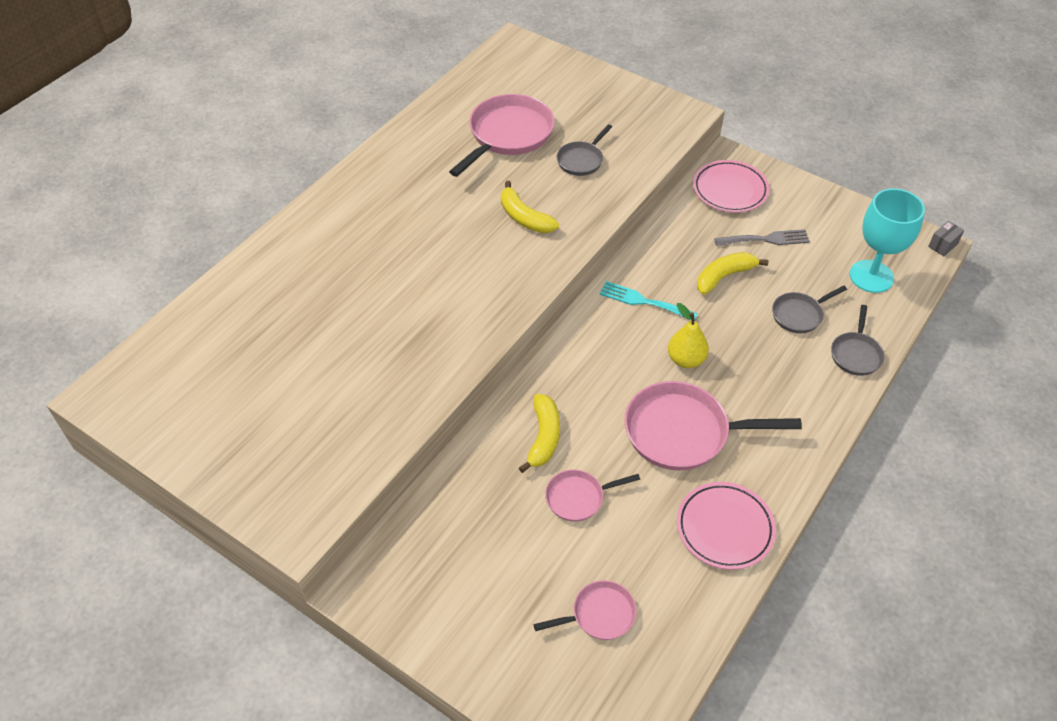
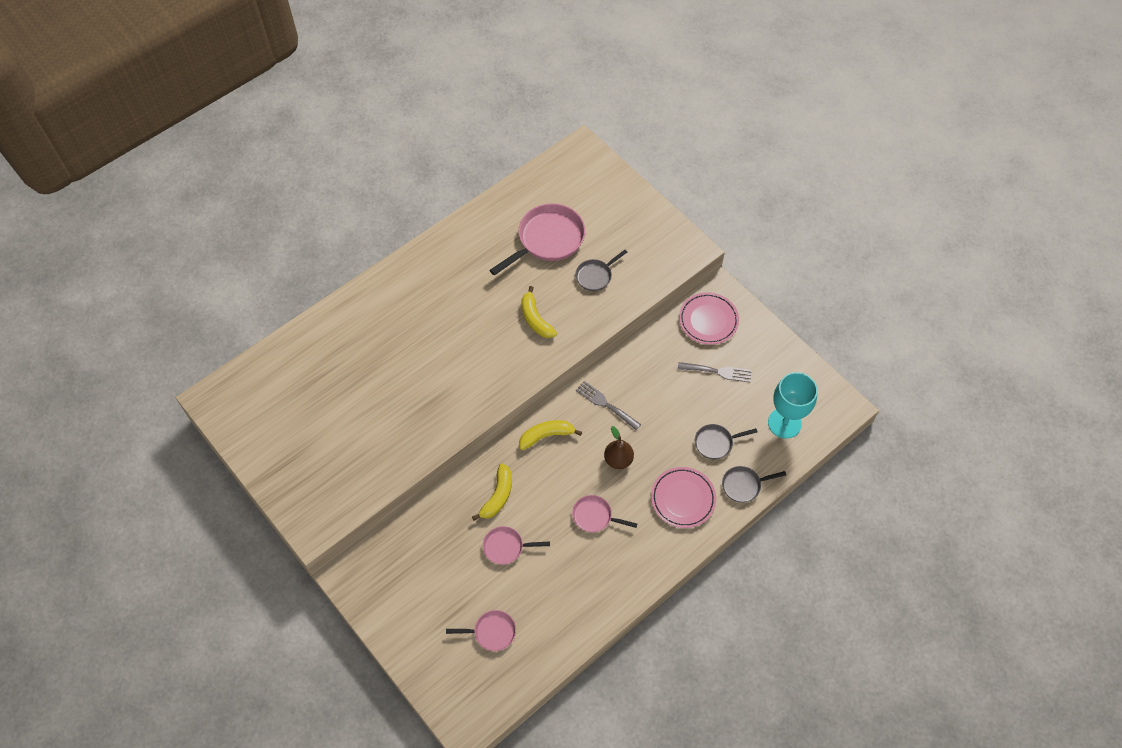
camera: 15 degrees right, 10 degrees up
(643, 301) = (605, 404): turquoise fork -> grey fork
(683, 432) = (594, 516): pink pan -> pink pan, size x0.54
(686, 359) = (618, 460): yellow pear -> brown pear
(724, 276) = (673, 397): yellow banana -> yellow banana (546, 436)
(724, 528) = (595, 594): pink plate -> pink plate (683, 499)
(856, 354) = (743, 485): grey pan -> grey pan turned 45 degrees clockwise
(942, 245) = (852, 409): grey box -> none

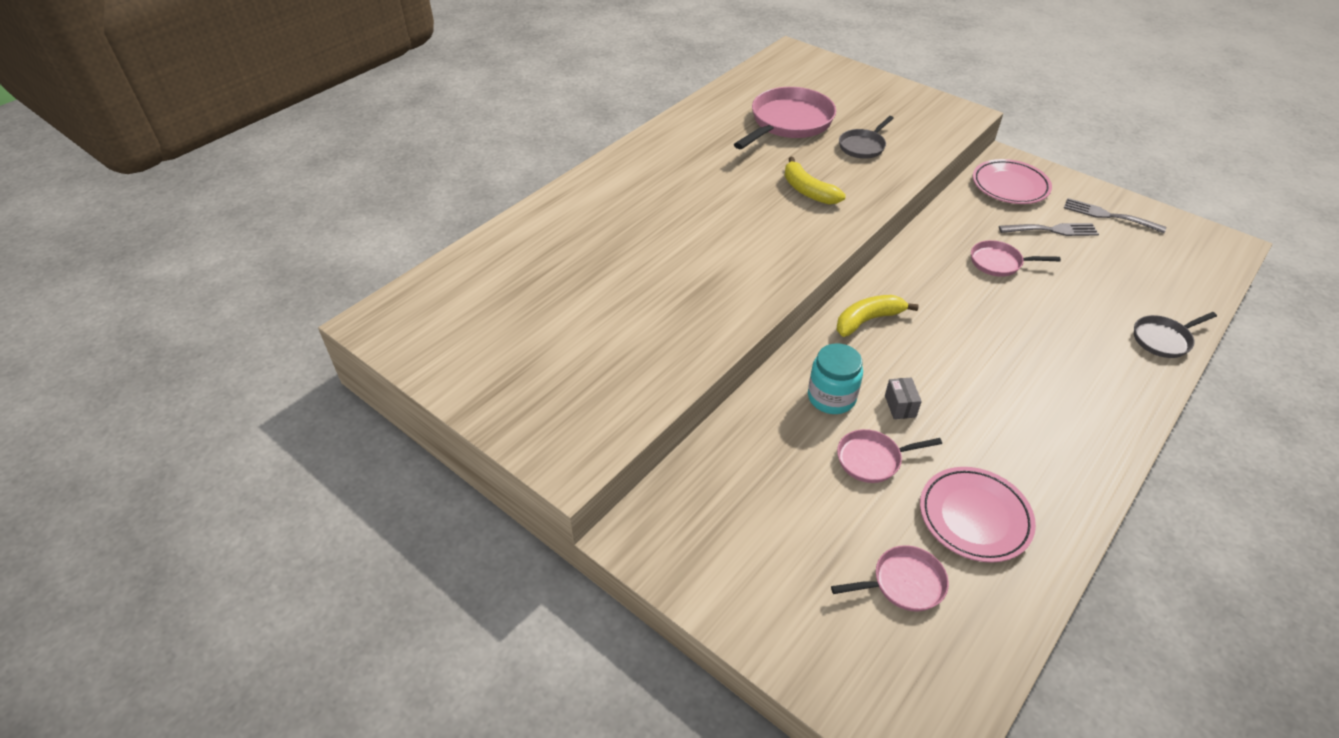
camera: 10 degrees left, 15 degrees down
(497, 496) = (831, 397): yellow banana -> turquoise jar
(539, 510) = (900, 406): none -> grey box
(594, 516) = (983, 402): pink pan -> pink pan (999, 263)
(605, 404) = (929, 278): grey fork -> grey fork (1108, 215)
(618, 460) = (979, 333): brown pear -> none
(683, 499) = (1093, 365): pink plate -> pink plate (974, 517)
(716, 443) = (1096, 299): grey pan -> none
(784, 423) = (1168, 269): turquoise goblet -> none

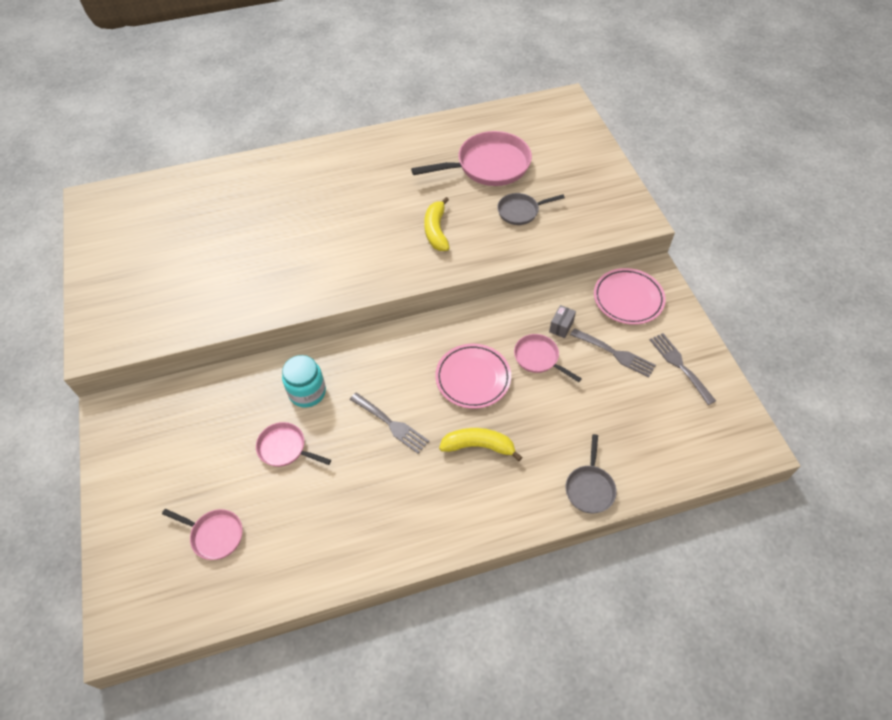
camera: 35 degrees right, 10 degrees up
(868, 320) = (392, 351): yellow banana -> yellow banana (478, 446)
(900, 406) = (342, 424): grey box -> grey box (561, 326)
(945, 381) = (391, 424): none -> grey fork
(974, 517) = (301, 524): pink plate -> pink plate (473, 378)
(1163, 339) = (589, 488): grey pan -> grey pan turned 90 degrees counterclockwise

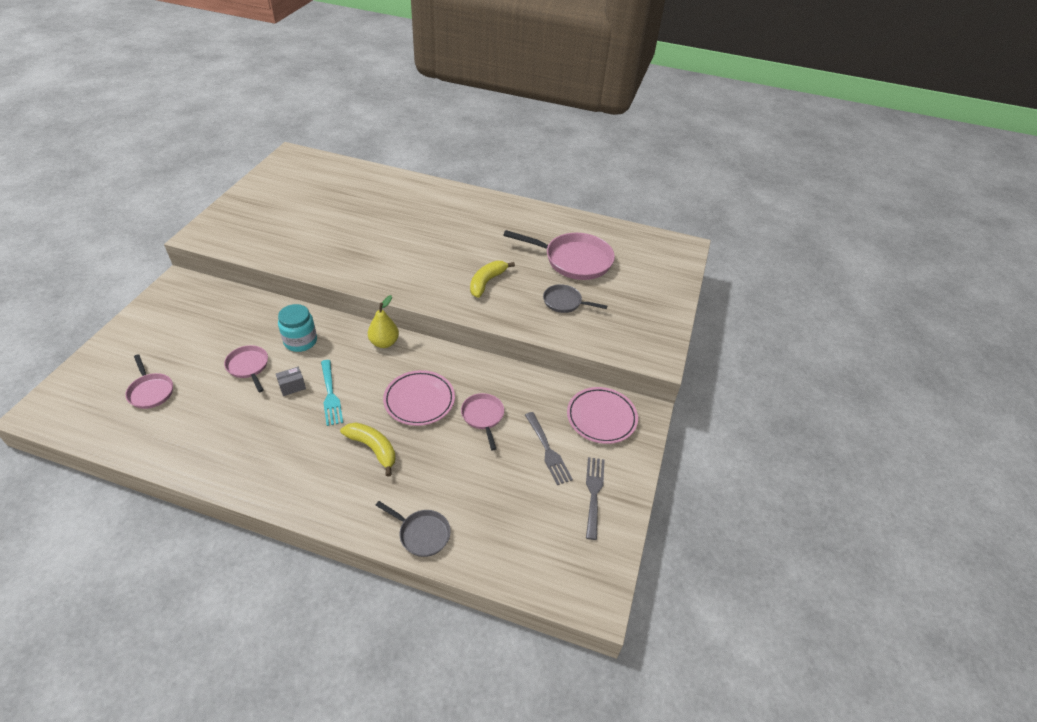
camera: 30 degrees right, 10 degrees down
(386, 344) = (384, 342): none -> yellow pear
(391, 424) = (330, 395): grey fork -> turquoise fork
(561, 326) = (524, 405): grey box -> grey box (292, 387)
(589, 488) = (422, 534): grey pan -> grey pan turned 105 degrees counterclockwise

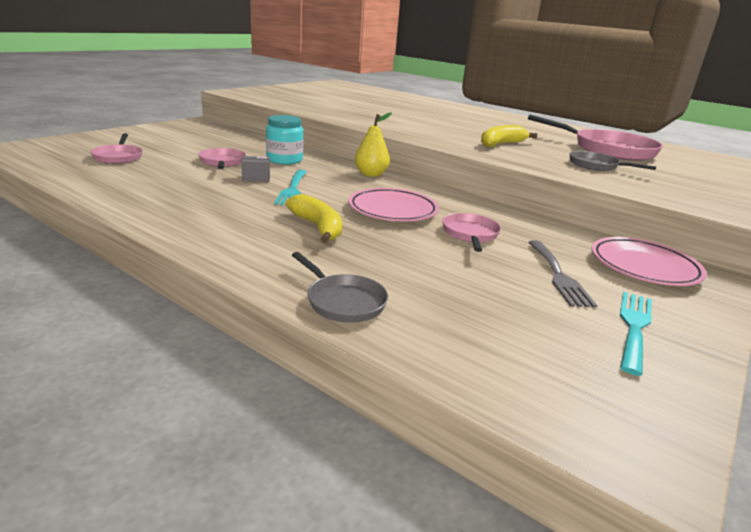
camera: 20 degrees right, 20 degrees down
(593, 493) = (634, 327): grey fork -> turquoise fork

